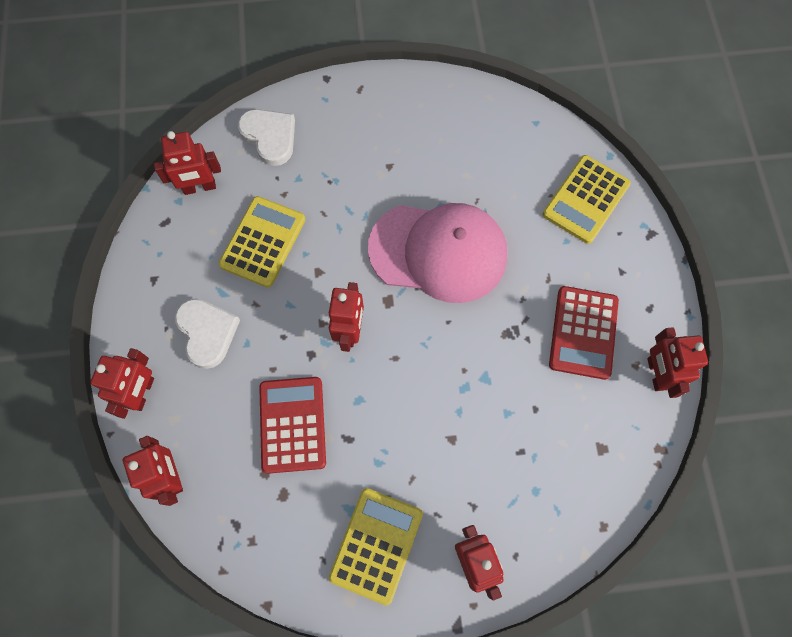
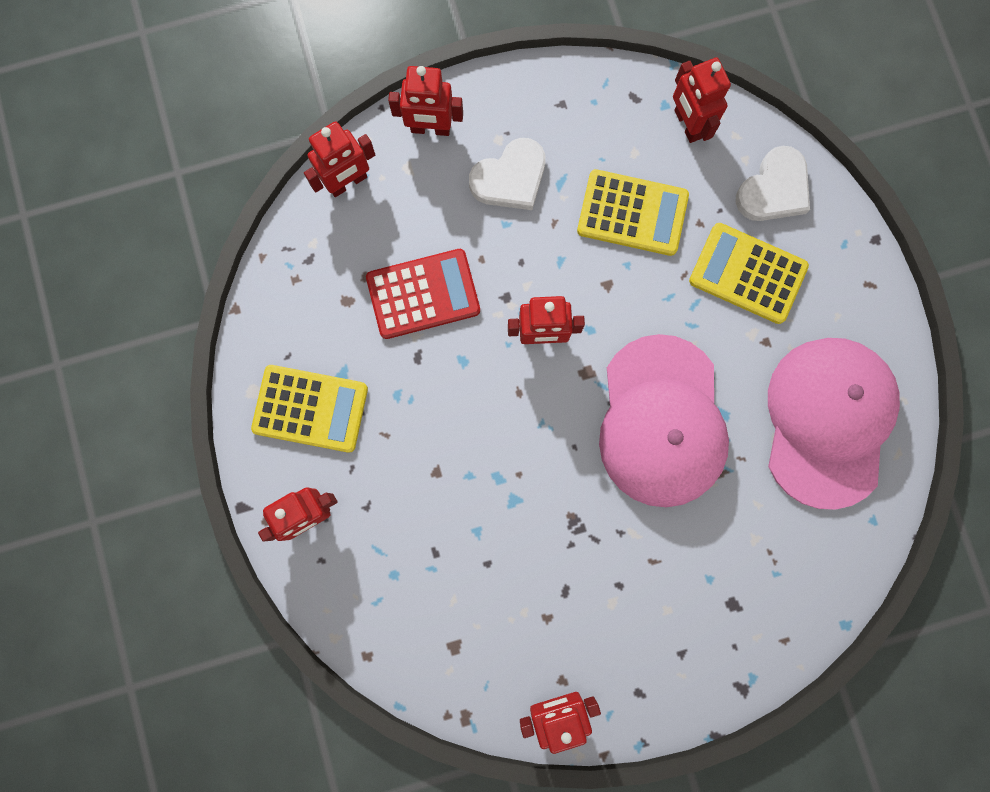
camera: 80 degrees right, 10 degrees up
(458, 137) = (828, 421): none -> pink cap
(583, 332) = (591, 612): red calculator -> none
(586, 199) = (773, 598): yellow calculator -> yellow calculator (747, 274)

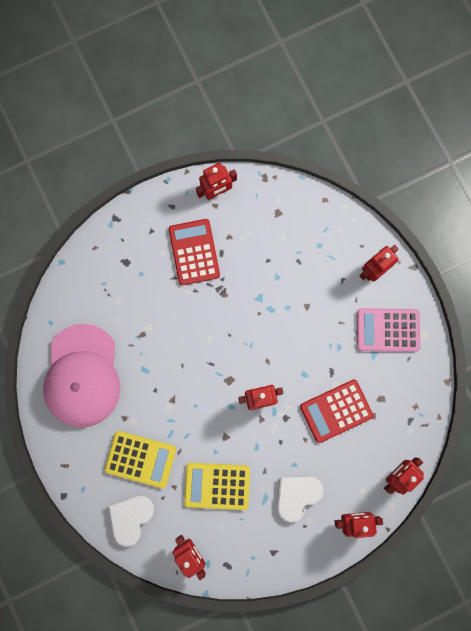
camera: 170 degrees right, 0 degrees up
(310, 409) = (388, 330): yellow calculator -> pink calculator
(612, 601) = (194, 252): none -> red calculator
(662, 421) = (180, 358): pink cap -> none

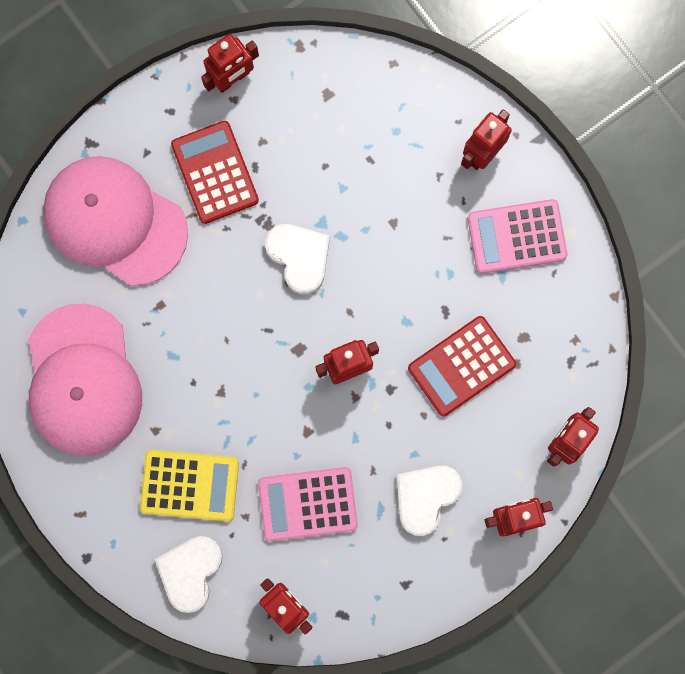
camera: 10 degrees left, 0 degrees up
(122, 273) = (115, 221): none -> pink cap
(217, 486) = (307, 504): yellow calculator -> pink calculator
(240, 318) = (299, 257): none -> white heart

